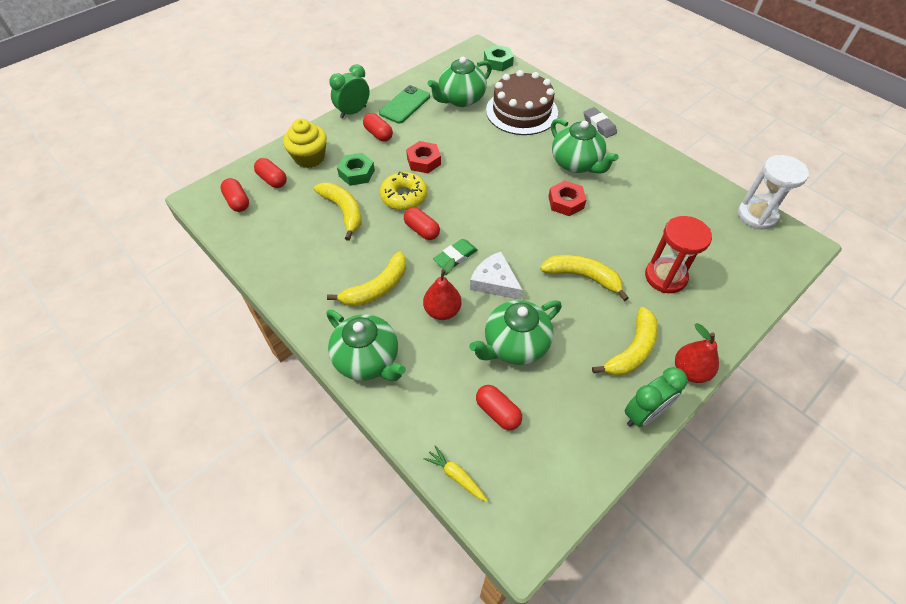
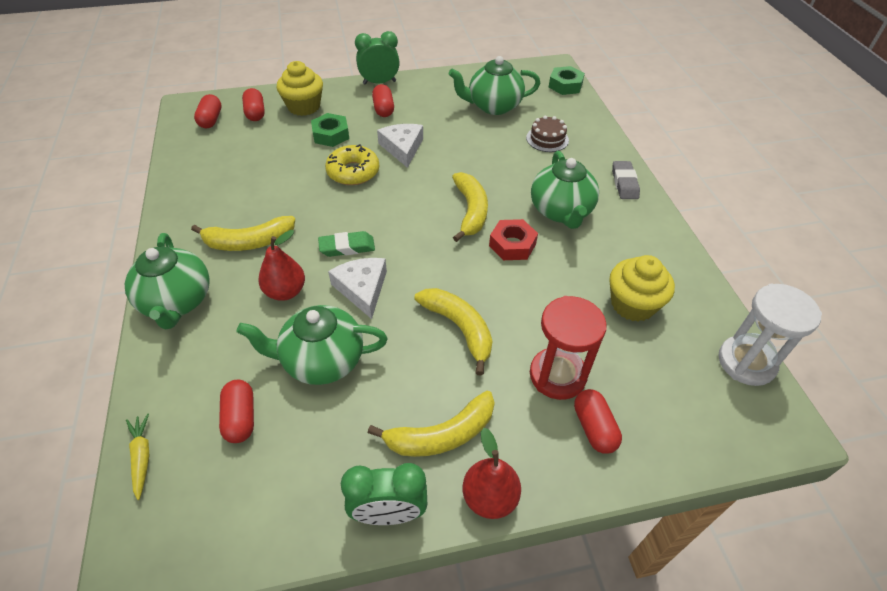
camera: 30 degrees right, 5 degrees down
(343, 211) = (287, 163): yellow banana -> yellow banana (470, 211)
(405, 105) = (433, 92): green phone -> none
(422, 230) = (340, 209): red capsule -> red capsule (594, 428)
(424, 161) = (402, 148): red nut -> white cheese
(521, 111) = (547, 139): brown cake -> brown cake, size x0.49
(670, 209) = (632, 304): none -> yellow cupcake

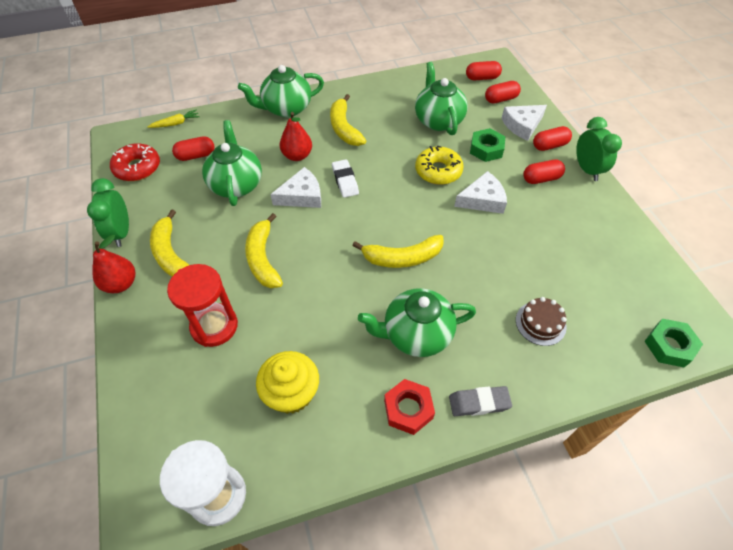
camera: 85 degrees right, 5 degrees up
(240, 509) = (137, 168): none -> red donut
(304, 106) = (522, 125): yellow cupcake -> white cheese
(347, 247) = (345, 181): green eraser -> white eraser
(459, 328) = (263, 258): yellow banana -> yellow banana turned 120 degrees clockwise
(493, 106) = (585, 269): green teapot -> green teapot (438, 120)
(512, 245) = (361, 292): red nut -> red nut (408, 409)
(594, 428) = (164, 350): red capsule -> red capsule (549, 145)

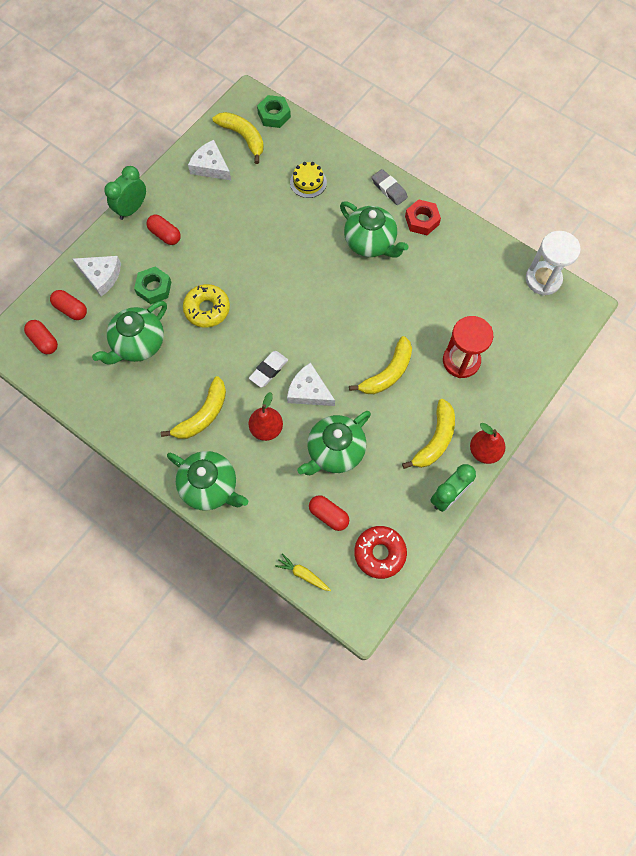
camera: 125 degrees left, 15 degrees up
(291, 393) = (463, 284): yellow cupcake -> none
(402, 258) = (316, 284): yellow banana -> yellow banana (243, 138)
(482, 200) = (218, 263): white cheese -> white cheese (210, 166)
(540, 323) = (308, 182): brown cake -> yellow cake
(549, 145) = (117, 245): red capsule -> none

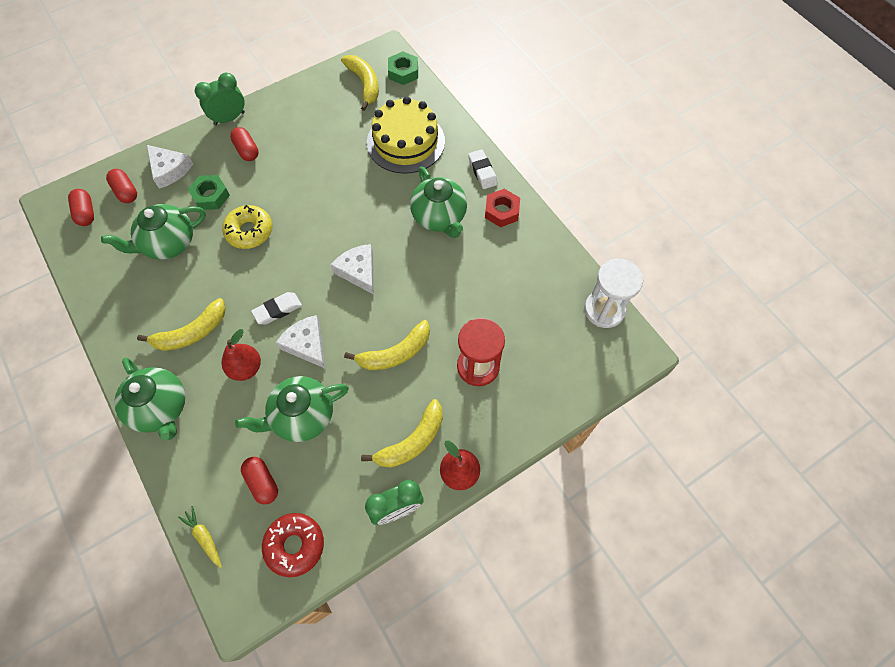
camera: 20 degrees right, 5 degrees down
(210, 166) = (321, 101): white cheese -> white cheese (358, 271)
(308, 182) = (405, 142): yellow cake -> yellow cake, size x2.04
(389, 189) = (482, 171): grey eraser -> white eraser

